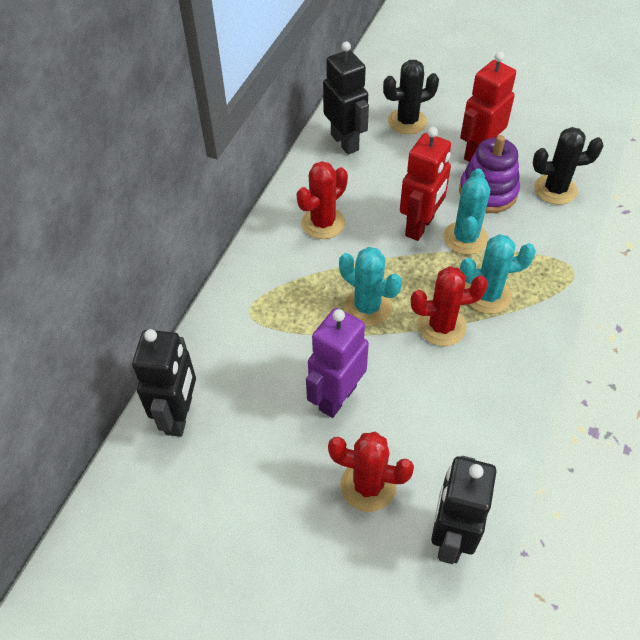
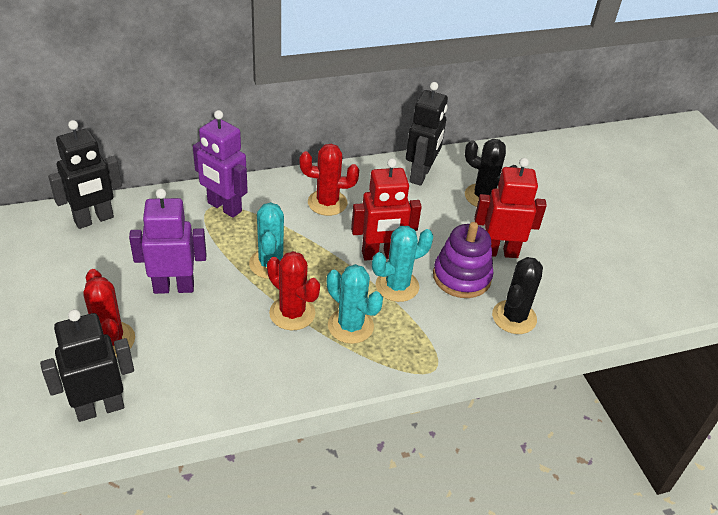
camera: 45 degrees right, 10 degrees down
(260, 300) = (224, 207): none -> purple robot
(555, 189) = (514, 317): black cactus -> black cactus turned 75 degrees clockwise

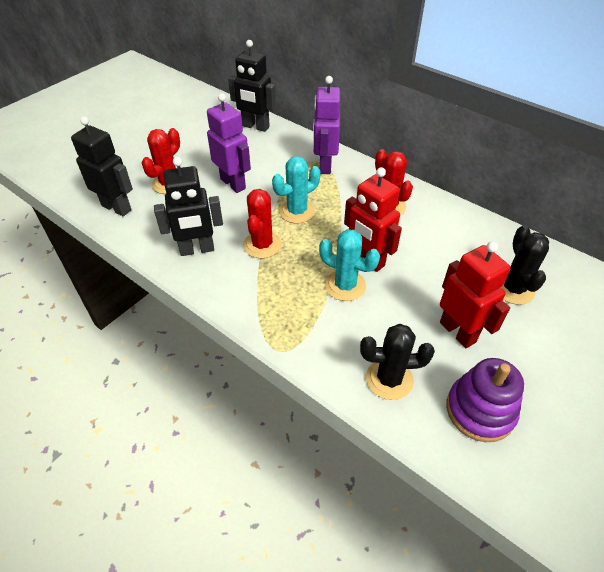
camera: 60 degrees right, 5 degrees up
(350, 326) = (278, 280): turquoise cactus -> none
(420, 175) = (485, 238): black robot -> black robot (197, 249)
(461, 277) = (398, 320): purple stacking toy -> purple stacking toy (480, 410)

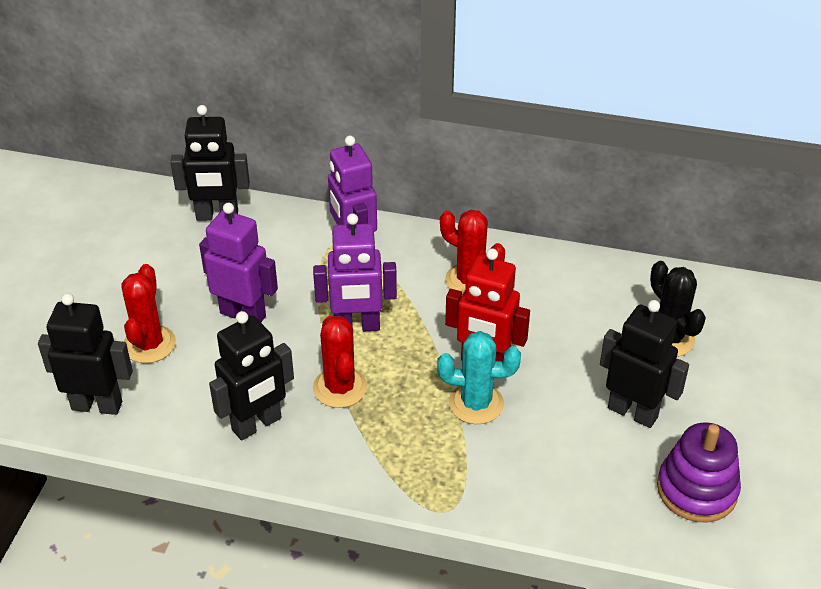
camera: 25 degrees left, 5 degrees down
(297, 211) = (357, 326): turquoise cactus -> purple robot
(389, 379) = (586, 494): black cactus -> none
(458, 332) = (633, 412): red robot -> black robot

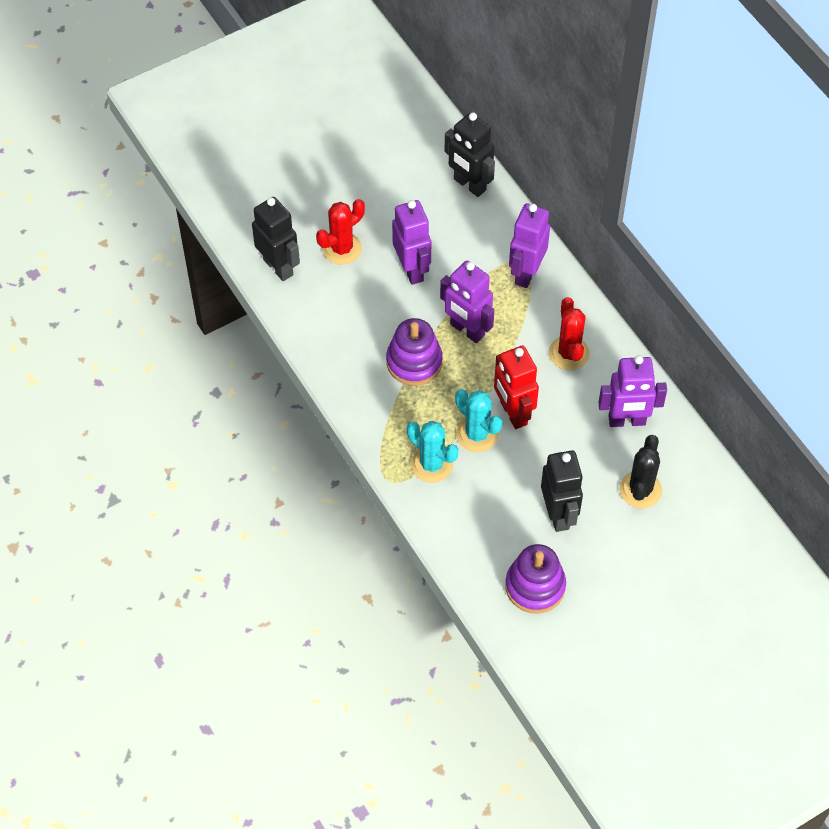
camera: 45 degrees right, 15 degrees up
(257, 424) = (347, 347): black robot -> none
(340, 388) = (414, 362): red cactus -> purple stacking toy
(468, 462) = (431, 464): none -> turquoise cactus
(585, 295) = (627, 421): none -> purple robot

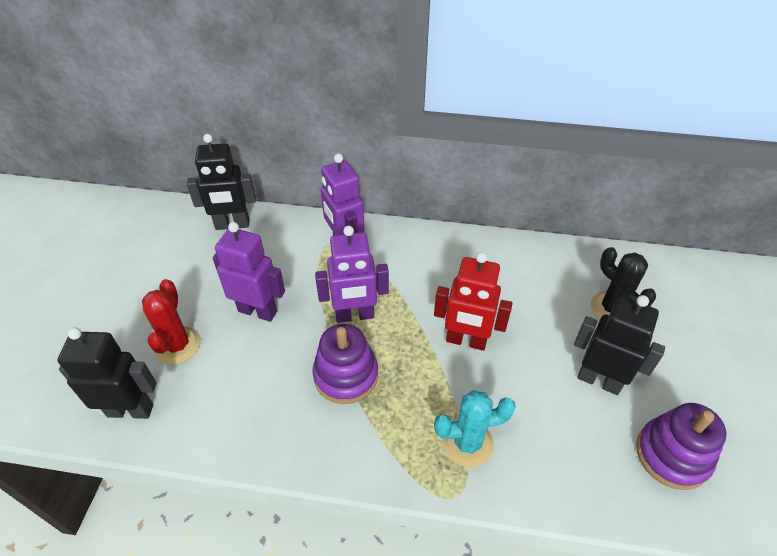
camera: 50 degrees left, 10 degrees down
(477, 434) = (465, 382): turquoise cactus -> none
(569, 353) = (442, 267): red cactus -> none
(627, 421) = (537, 274): purple robot -> none

